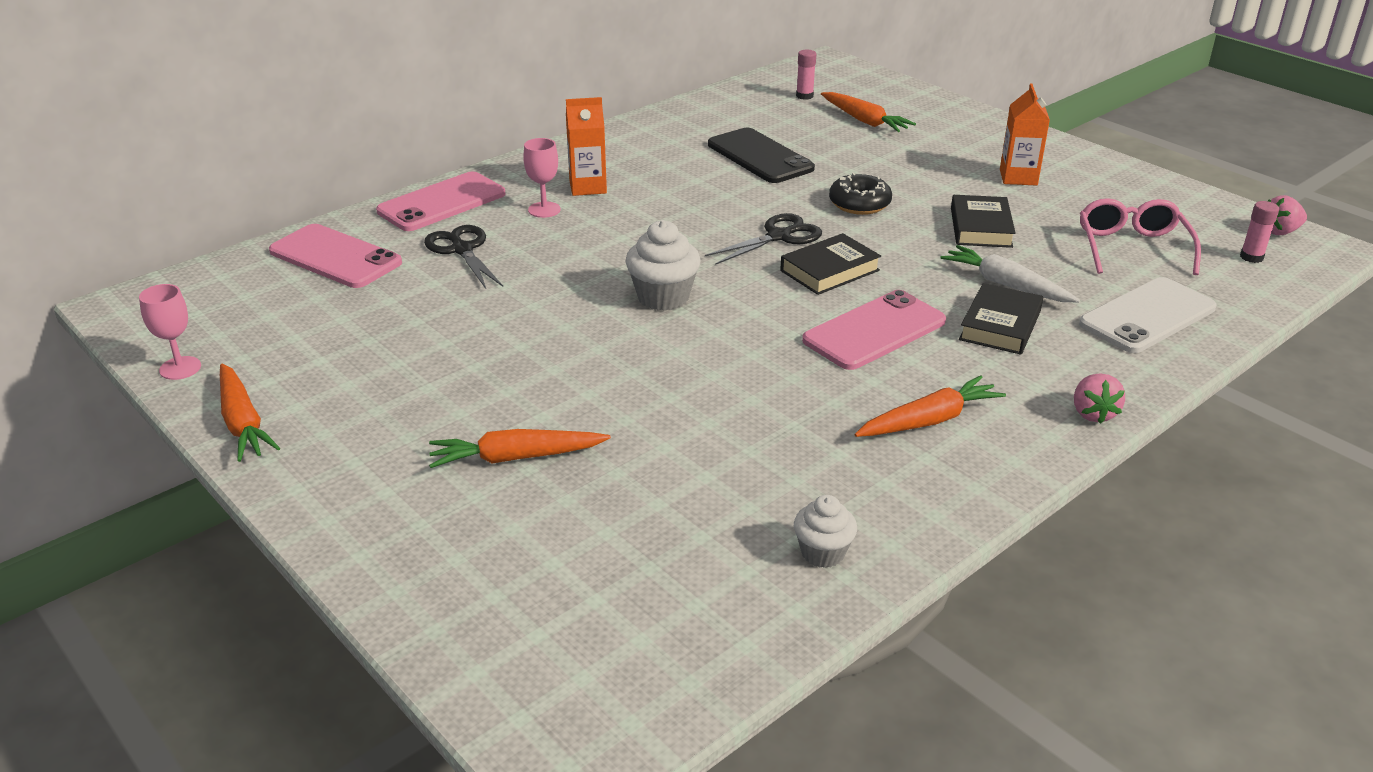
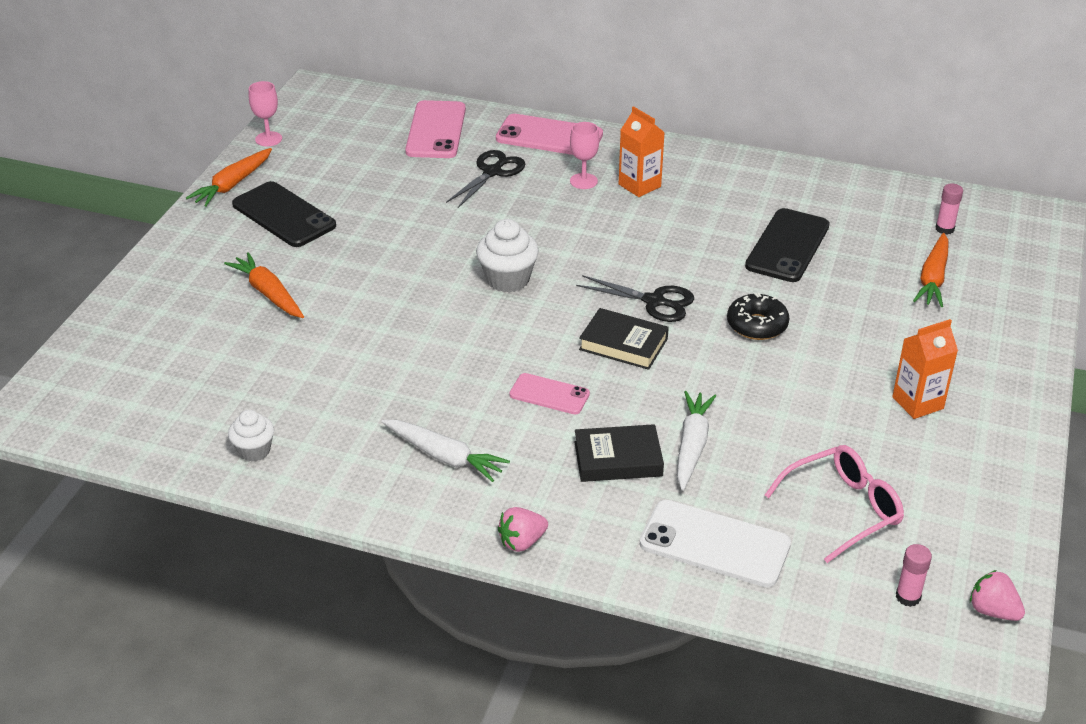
camera: 60 degrees right, 5 degrees up
(365, 402) = (283, 215): none -> black phone
(874, 331) = (549, 394): pink phone -> pink phone, size x0.59
(929, 420) = (444, 456): orange carrot -> white carrot
(981, 227) = (785, 405): black book -> none

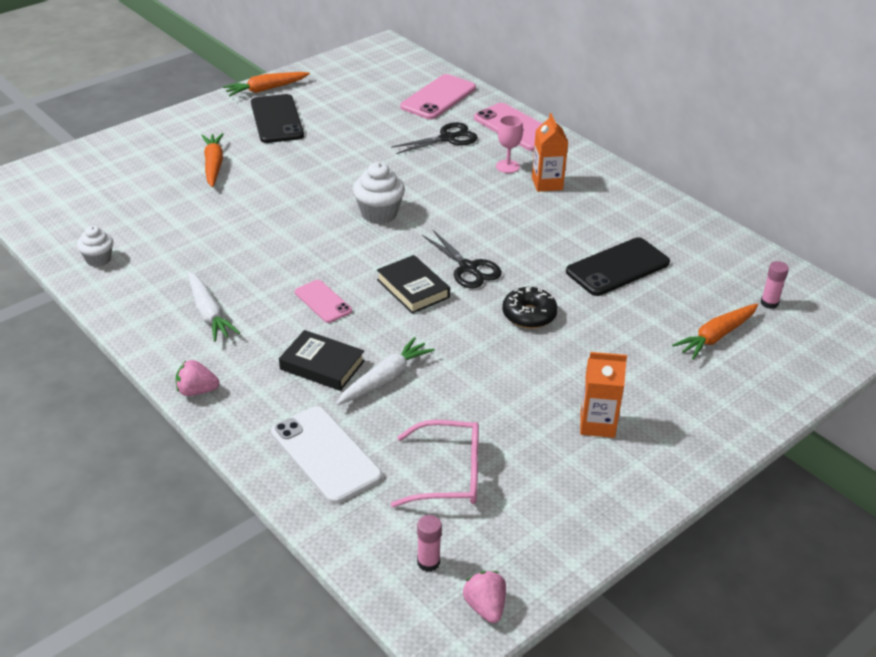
camera: 30 degrees right, 0 degrees up
(268, 139) = (320, 68): pink goblet -> none

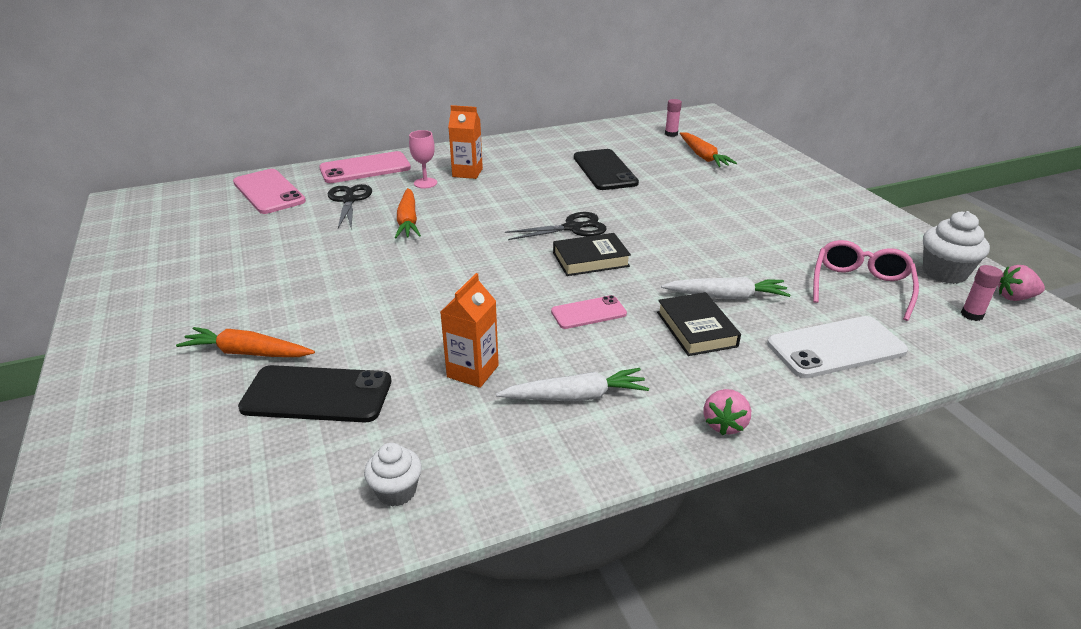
camera: 70 degrees left, 5 degrees down
(266, 89) = (109, 288): orange carrot -> orange carrot (408, 221)
(277, 119) = (193, 290): black phone -> black phone (317, 395)
(322, 365) = (696, 329): black book -> black book turned 60 degrees counterclockwise
(379, 214) = (452, 256): white cupcake -> white cupcake (944, 273)
(385, 379) = (726, 297): white carrot -> white carrot turned 120 degrees clockwise
(529, 315) = (653, 214): black donut -> none
(597, 424) = (797, 215): orange carton -> orange carton (472, 371)

